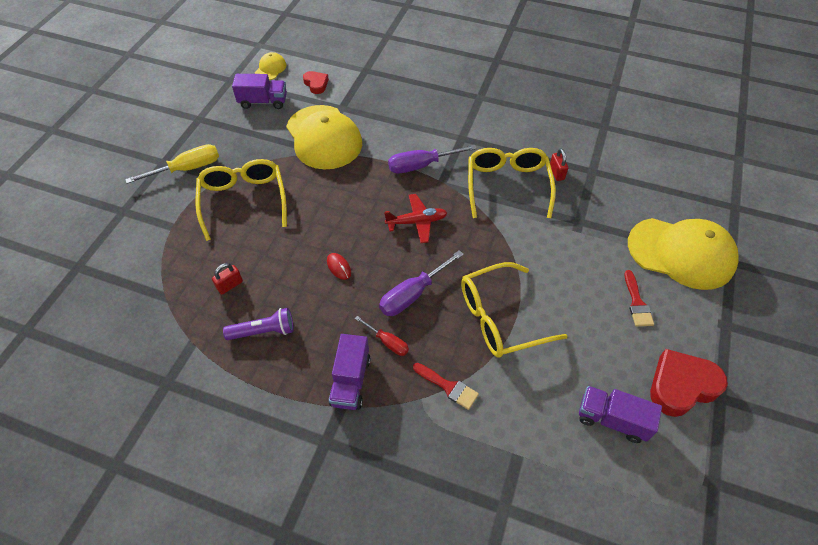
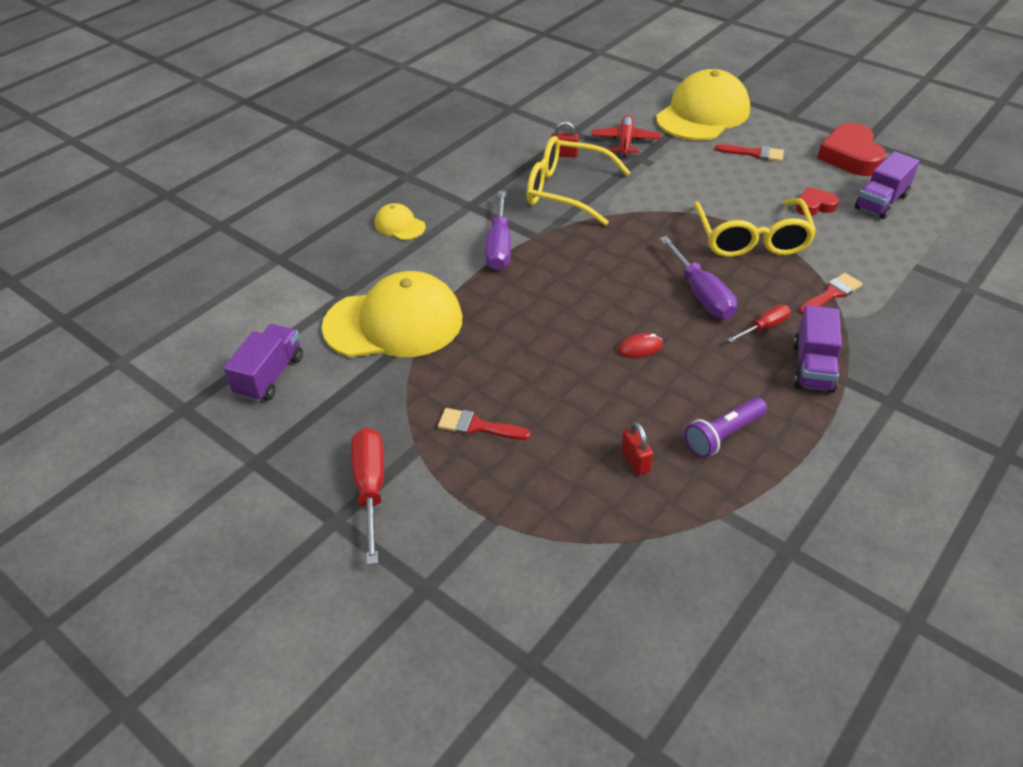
camera: 70 degrees left, 10 degrees down
(187, 169) = (371, 489): yellow screwdriver -> red screwdriver
(244, 200) = (477, 426): yellow glasses -> red brush
(263, 331) = (723, 435): purple flashlight -> purple flashlight turned 135 degrees counterclockwise
(270, 68) = (194, 356): yellow cap -> yellow cap (399, 225)
(316, 84) = (272, 312): red heart -> red heart (814, 206)
(350, 381) = (812, 367): purple truck -> purple truck turned 75 degrees clockwise
(416, 222) = (592, 269): red plane -> red plane (625, 141)

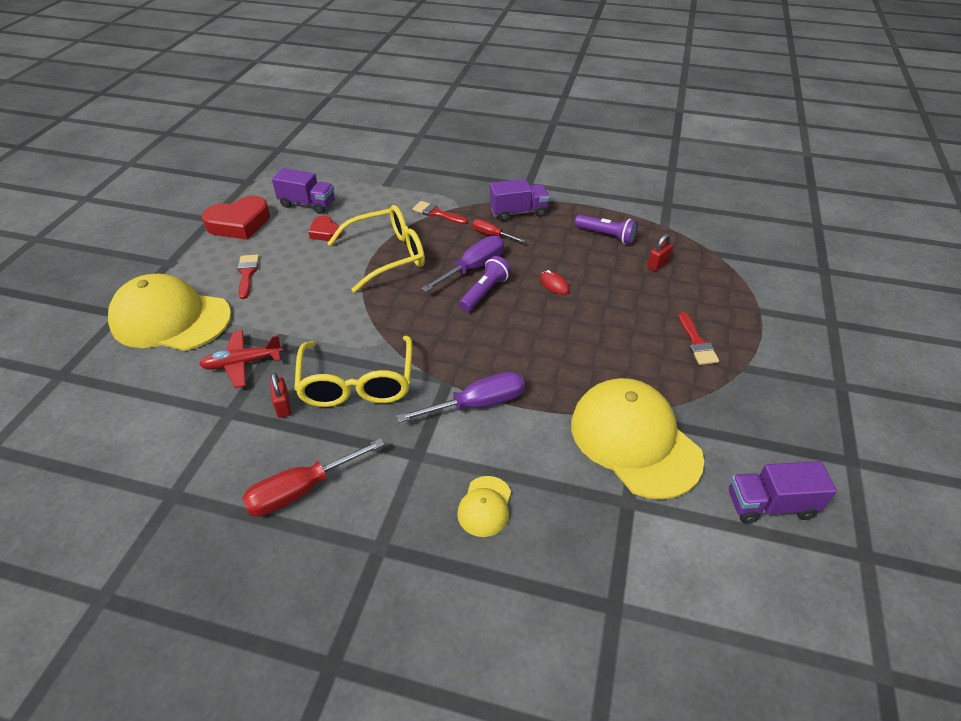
camera: 115 degrees left, 0 degrees up
(371, 489) = (800, 377): red screwdriver -> red screwdriver (302, 490)
(652, 291) = (484, 292): none -> purple flashlight

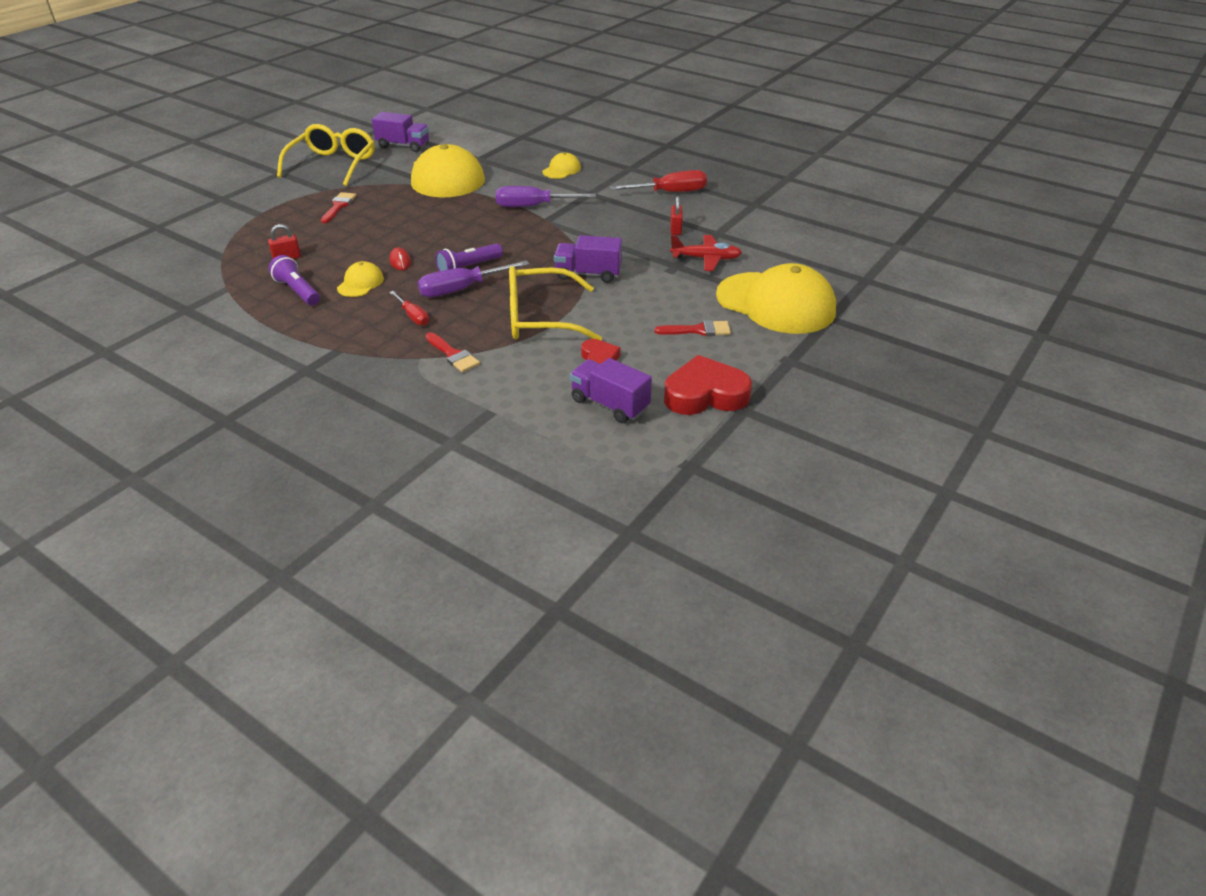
camera: 160 degrees left, 5 degrees down
(247, 274) = (698, 330): red brush -> red brush turned 105 degrees counterclockwise
(357, 383) = (615, 231): yellow glasses -> yellow glasses (333, 164)
(518, 212) = (358, 335): purple truck -> purple truck (588, 274)
(564, 254) = (360, 283): none -> yellow cap

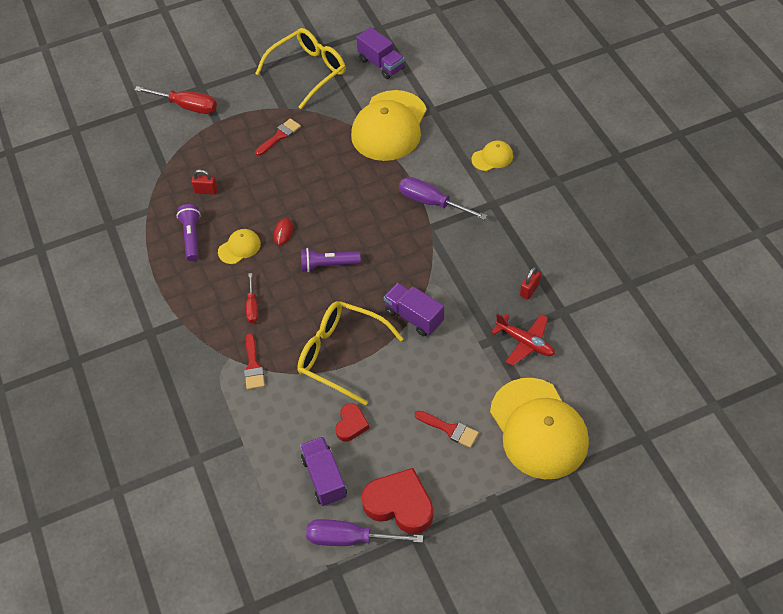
camera: 35 degrees right, 15 degrees up
(462, 289) = (306, 290): purple screwdriver -> purple screwdriver (351, 538)
(670, 192) = (564, 233): red screwdriver -> red screwdriver (186, 106)

